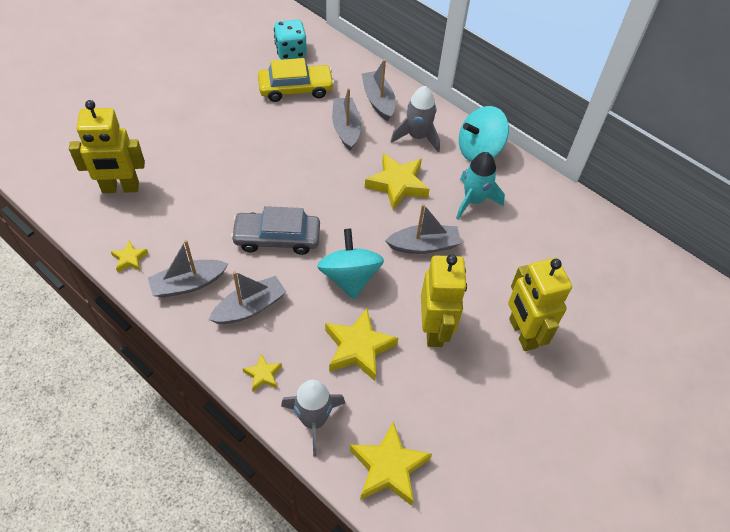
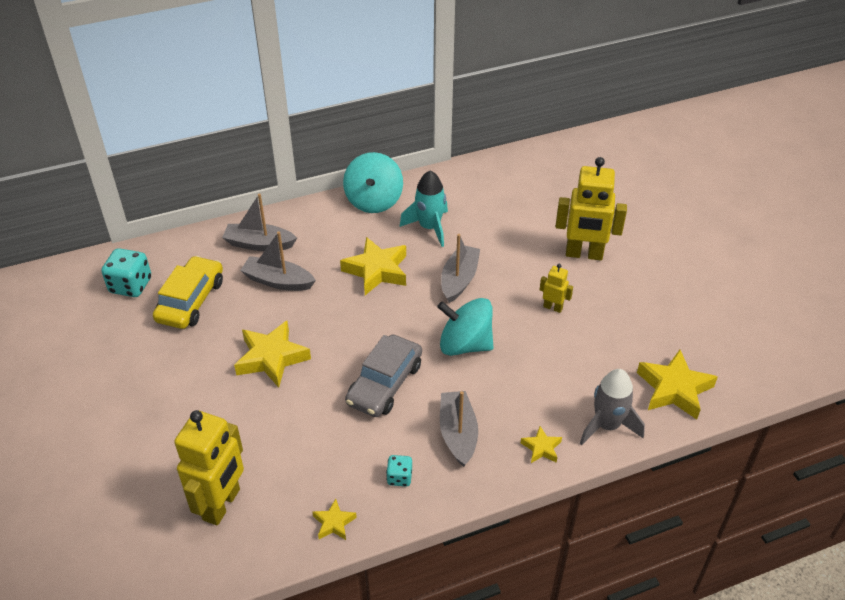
camera: 60 degrees left, 10 degrees down
(188, 284) = (399, 477): grey boat -> turquoise dice
(358, 348) = (546, 366): yellow star -> yellow star (272, 358)
(417, 137) = (327, 234): grey rocket -> none
(434, 329) = (553, 307): yellow robot -> yellow robot, size x0.48

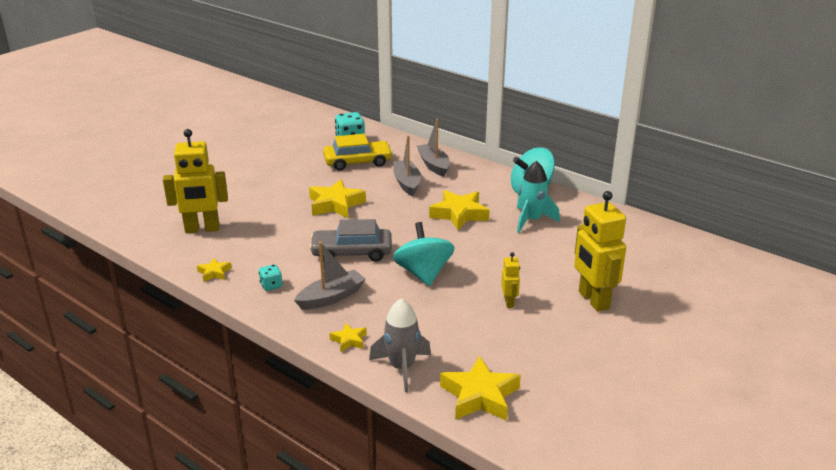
camera: 60 degrees right, 15 degrees down
(459, 279) = (490, 250): grey boat -> none

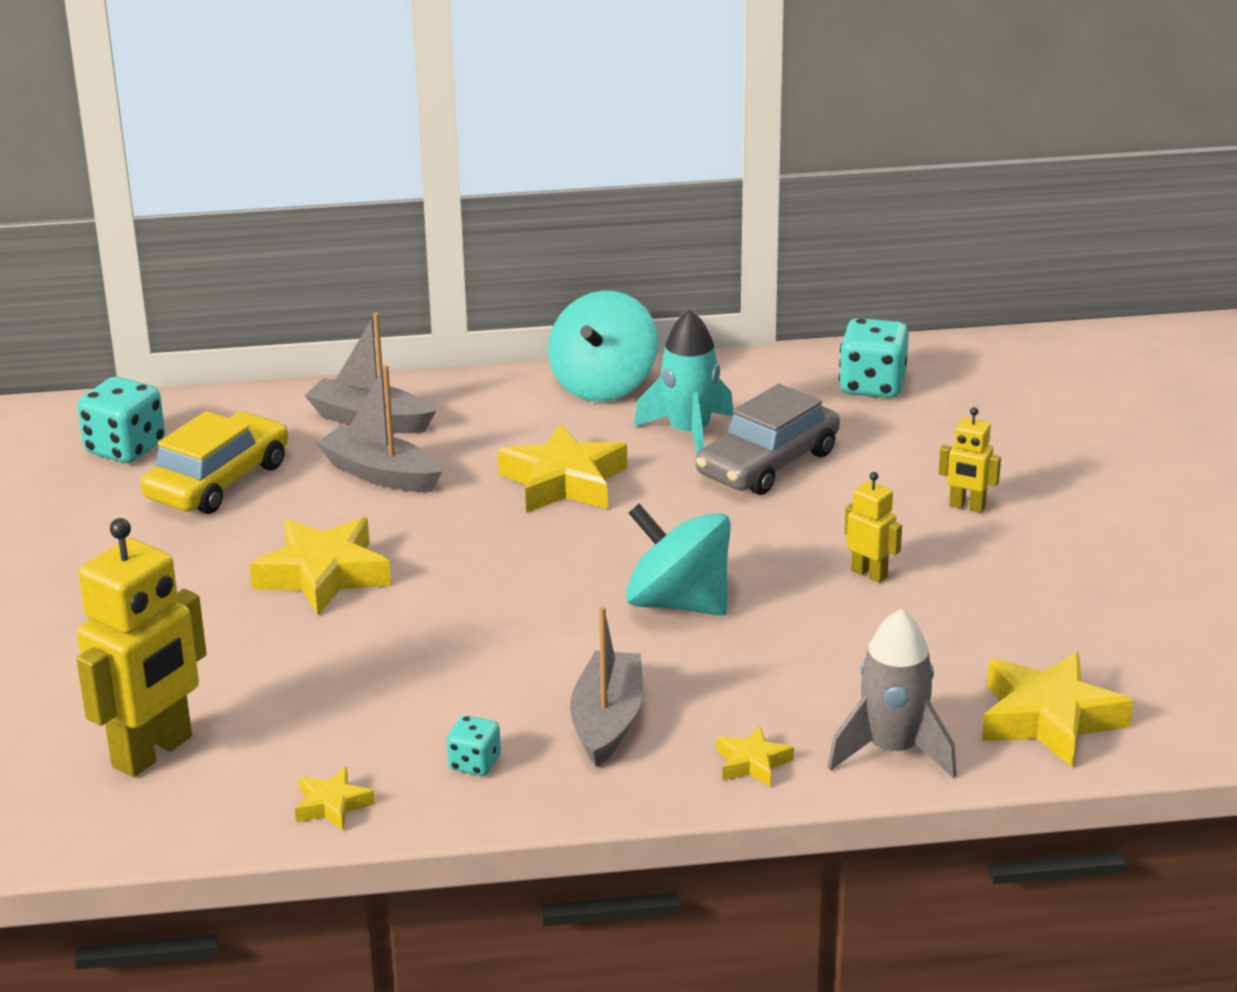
camera: 45 degrees left, 0 degrees up
(352, 252) = (506, 636): grey car -> grey car (767, 463)
(593, 300) = (967, 507): yellow robot -> yellow robot, size x0.48
(635, 238) = (872, 386): none -> turquoise dice

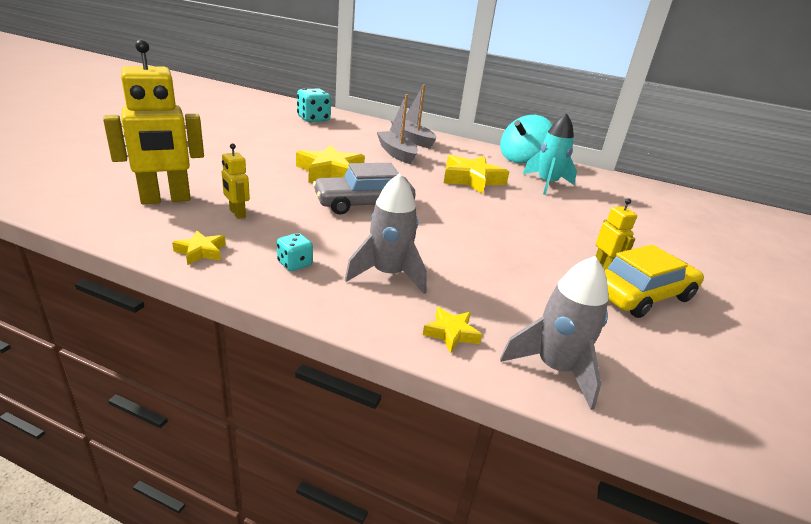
camera: 25 degrees right, 0 degrees up
(218, 481) = (332, 136): yellow car -> yellow car (642, 295)
(607, 721) = (388, 274): grey boat -> grey rocket
(678, 603) = (482, 239): turquoise spinning top -> none
(767, 463) = (578, 205): grey car -> grey car (364, 204)
(872, 386) = (654, 197): turquoise dice -> none
(967, 507) = (684, 257): yellow robot -> yellow robot (237, 213)
(1049, 719) = (693, 400): yellow star -> none

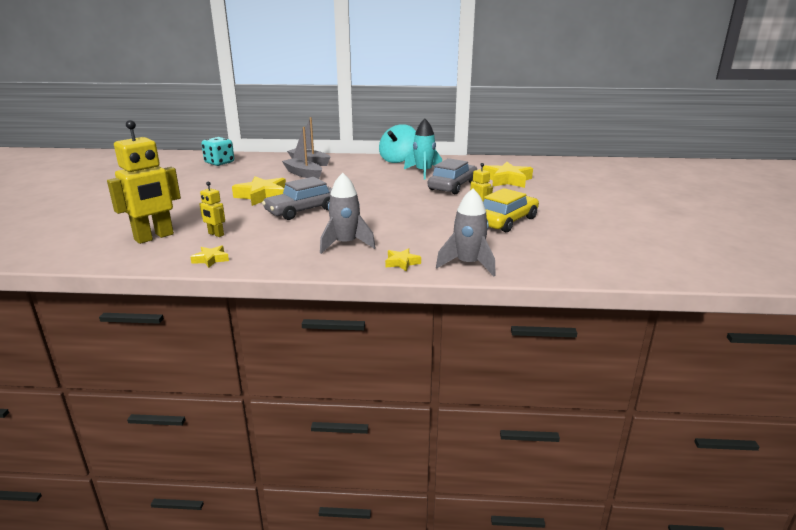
camera: 15 degrees left, 5 degrees down
(294, 264) = (280, 252): turquoise dice -> none
(472, 179) = (369, 180): yellow star -> yellow star (507, 180)
(579, 214) = (452, 186): none -> grey car

